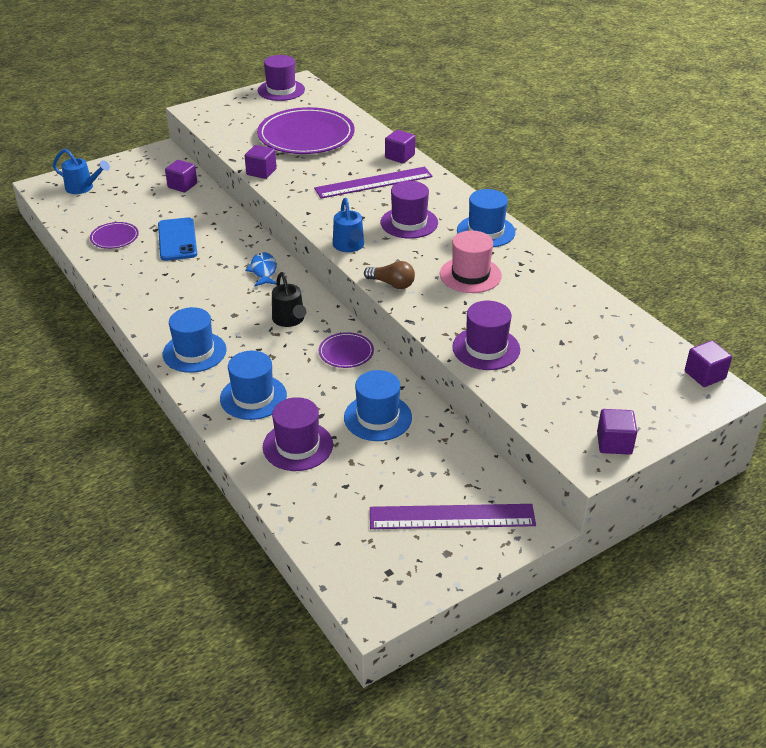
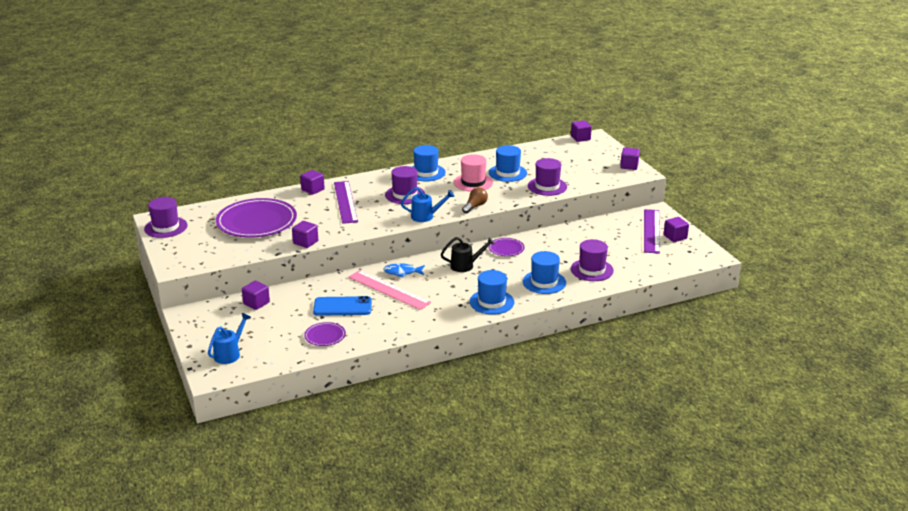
camera: 80 degrees left, 10 degrees down
(219, 266) = (389, 289): none -> pink ruler
(377, 417) = (570, 244): blue hat -> blue hat (507, 173)
(438, 551) = (675, 237): none -> purple cube

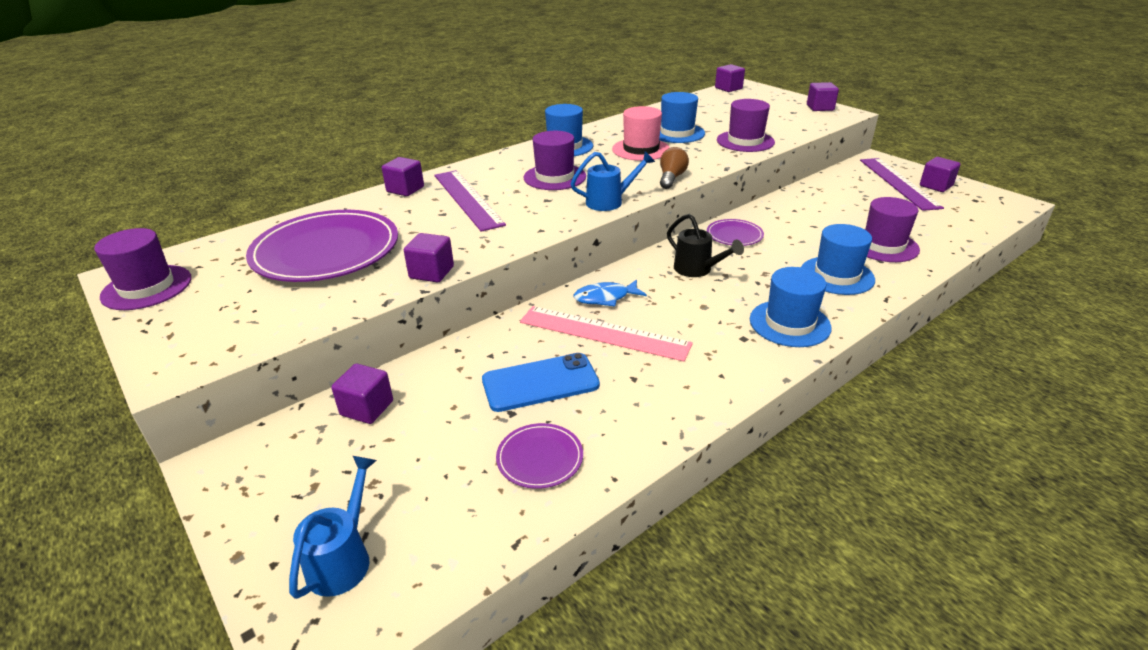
camera: 15 degrees left, 5 degrees up
(465, 265) = (697, 270): black watering can -> black watering can turned 75 degrees clockwise

